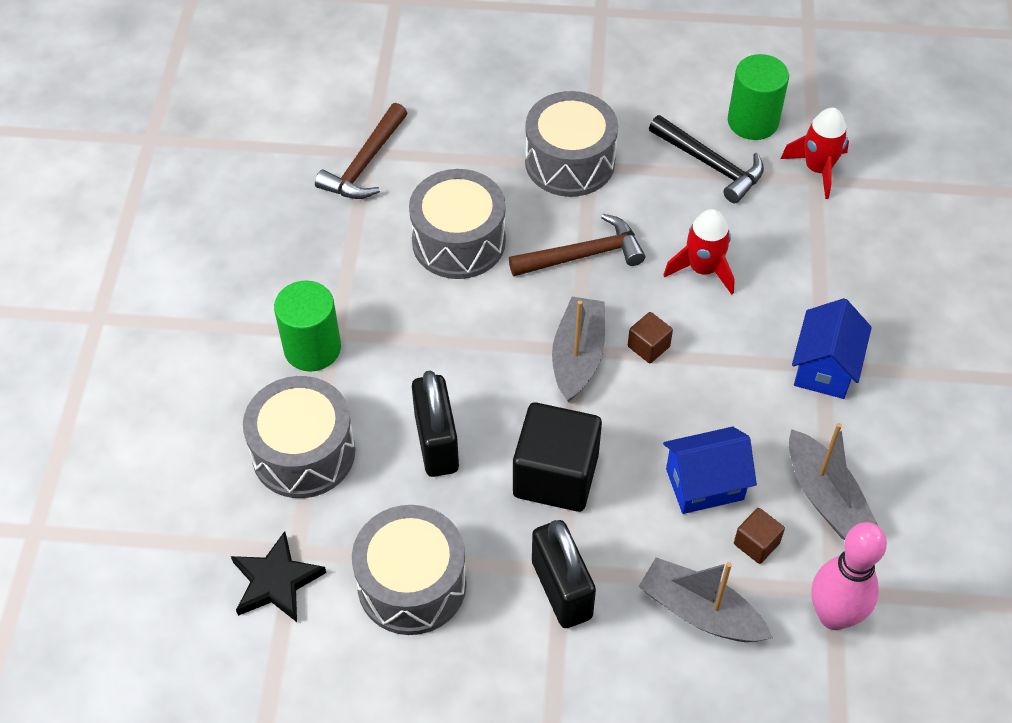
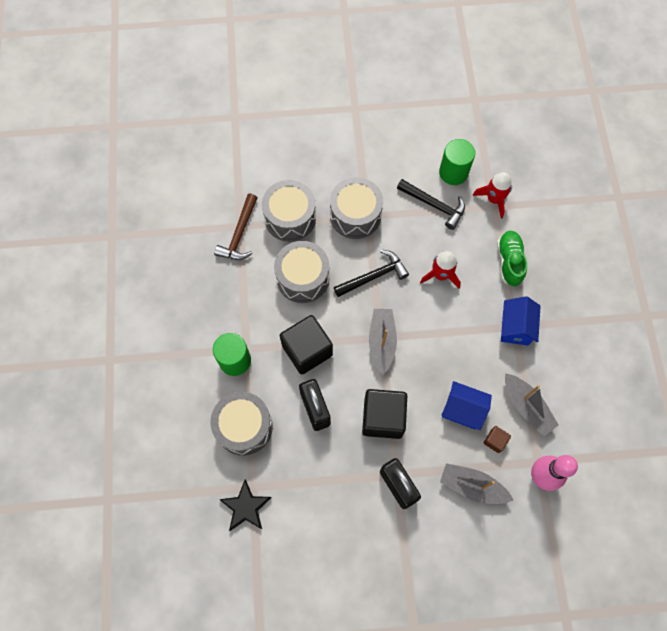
camera: 10 degrees left, 15 degrees up
(412, 584) = (318, 496): grey drum -> grey drum (290, 218)
(442, 351) = (307, 350): none -> black cube
(583, 255) = (373, 276): brown hammer -> black hammer
(648, 346) = (419, 329): brown cube -> none
(704, 484) = (462, 410): blue house -> blue house turned 45 degrees clockwise
(830, 265) = (509, 261): none -> green shoe

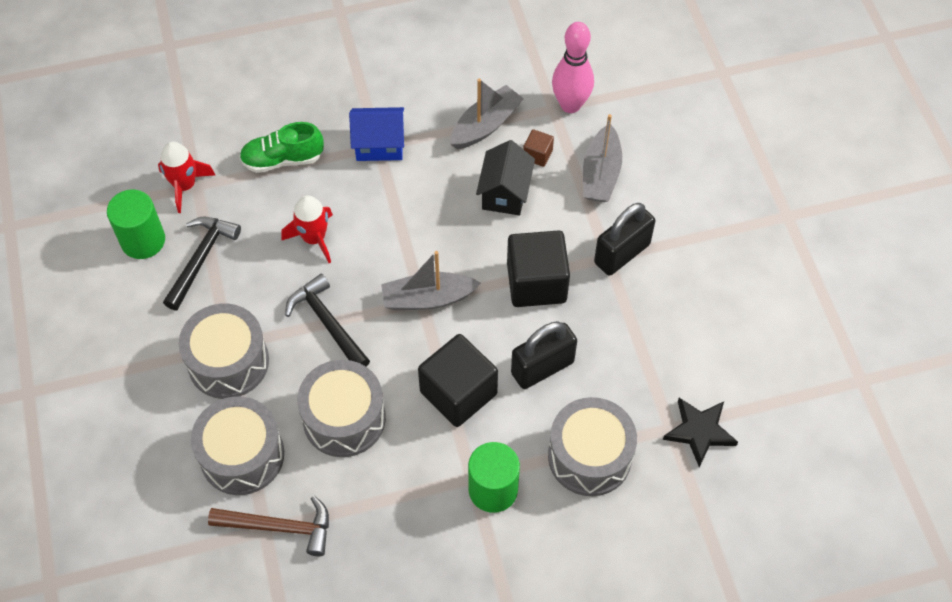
camera: 100 degrees left, 10 degrees down
(462, 410) = (505, 193): blue house -> black house

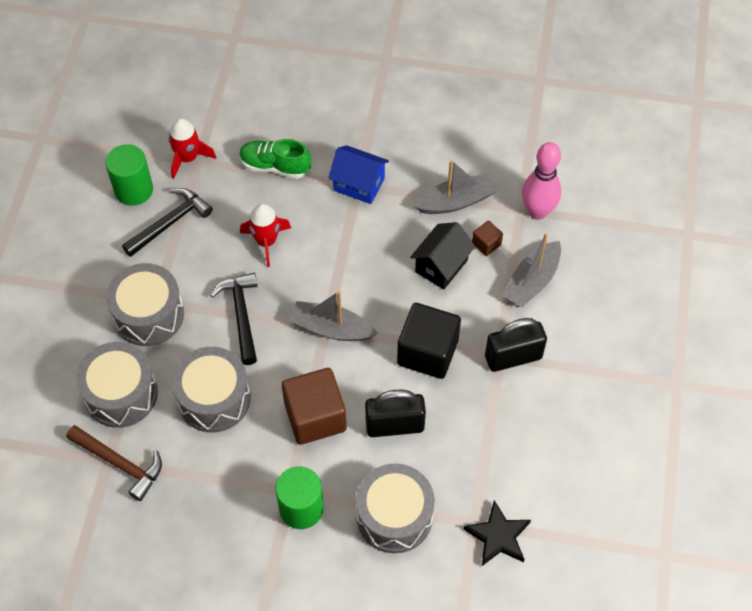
camera: 25 degrees right, 0 degrees up
(458, 393) = (315, 417): black cube -> brown cube

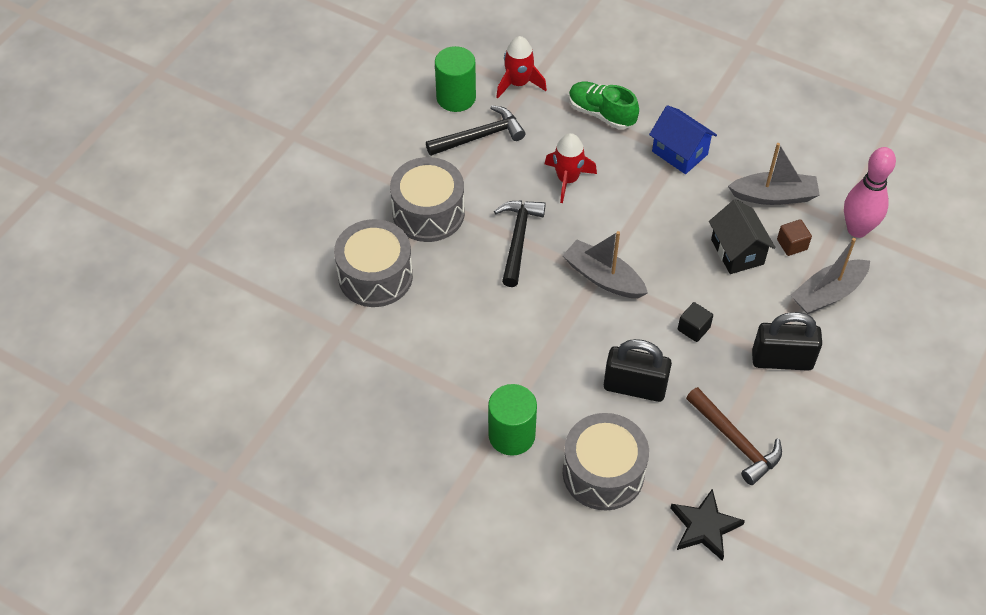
camera: 20 degrees right, 5 degrees down
(120, 464) = (350, 338): brown hammer -> brown hammer (735, 441)
(214, 398) = (463, 307): grey drum -> none
(315, 417) = (557, 354): brown cube -> none
(427, 352) = (693, 328): black cube -> black cube, size x0.46
(441, 266) = (737, 252): black house -> black house turned 75 degrees counterclockwise

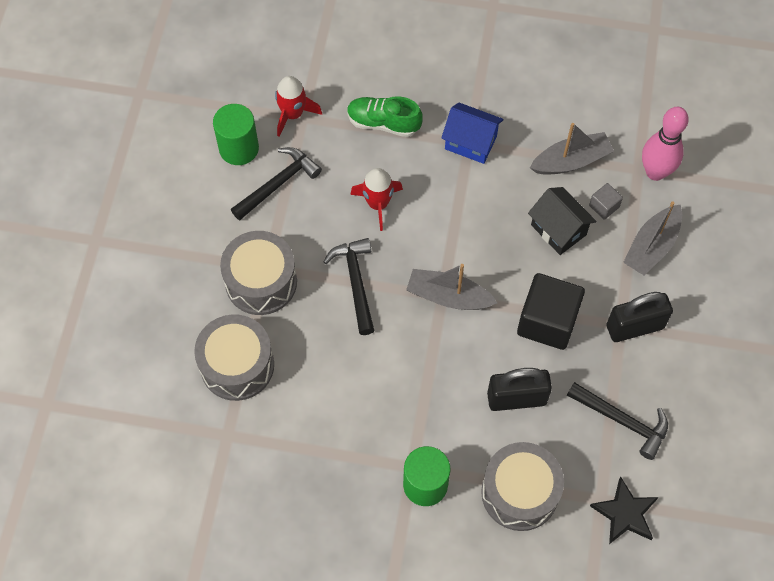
camera: 20 degrees left, 10 degrees up
(693, 328) = (547, 321): black cube -> black cube, size x2.18
(735, 441) = (622, 421): brown hammer -> black hammer
(792, 244) = (604, 206): brown cube -> grey cube

